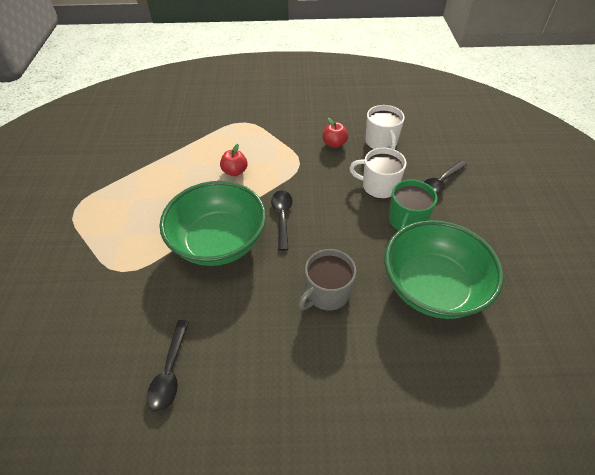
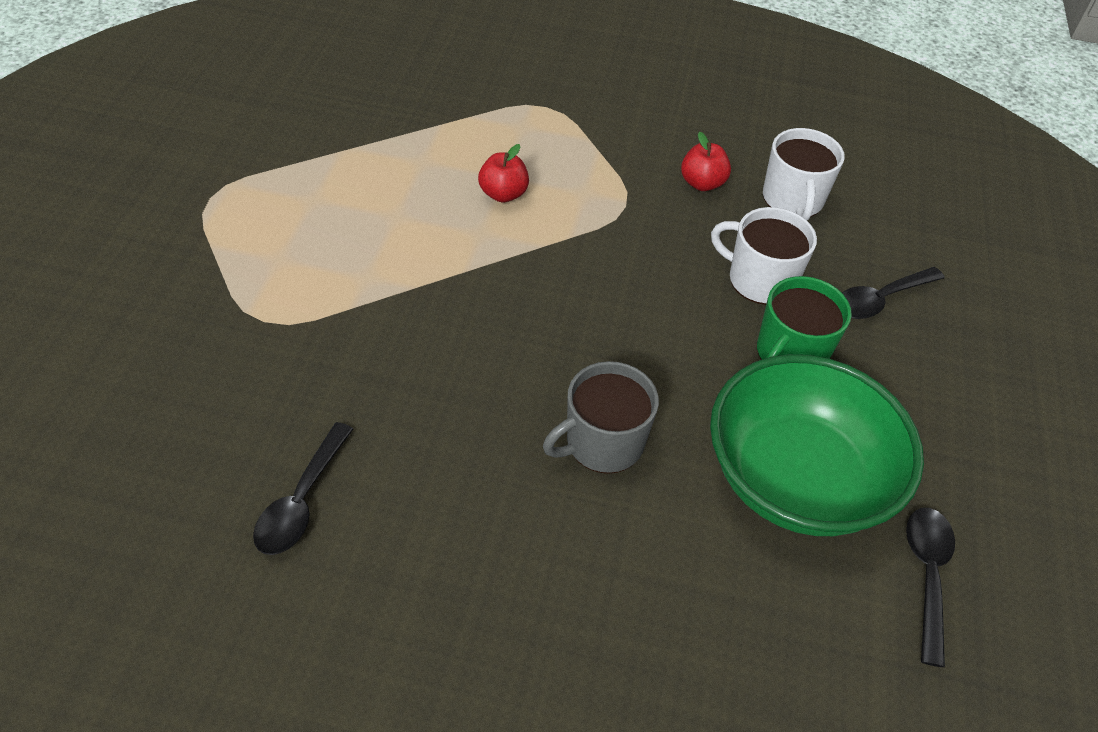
camera: 10 degrees right, 0 degrees up
(219, 242) = (440, 311): green bowl -> none
(282, 217) = (564, 293): black spoon -> black spoon (927, 575)

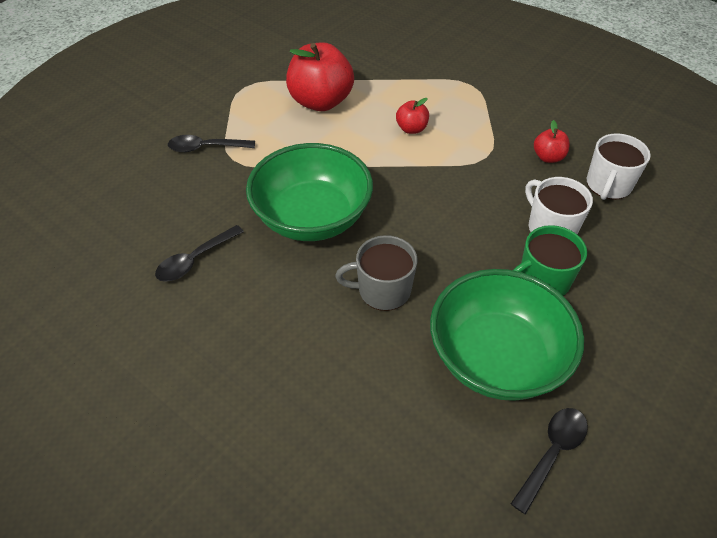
camera: 30 degrees right, 0 degrees up
(347, 189) = (321, 102): none -> red apple
(441, 372) = (312, 217): none -> green bowl
(880, 300) = (633, 267): black spoon -> black spoon (206, 148)

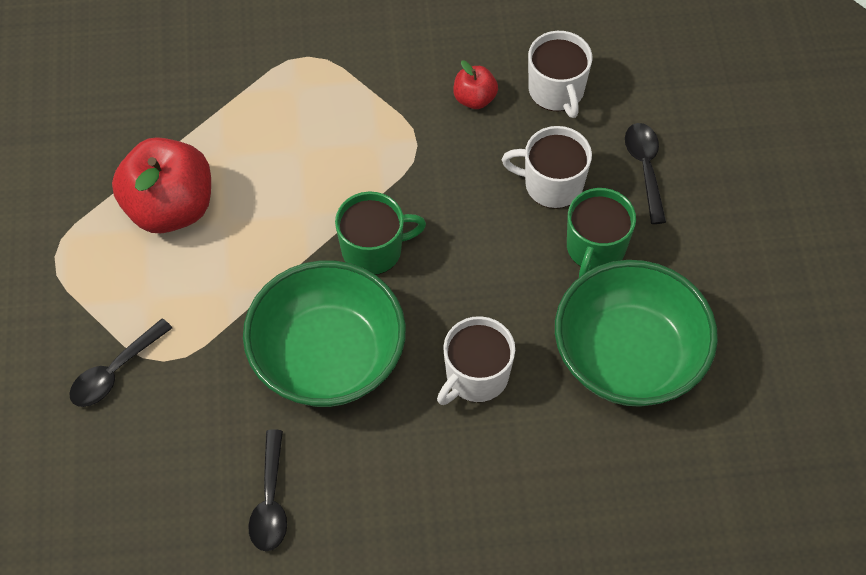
camera: 45 degrees left, 10 degrees up
(383, 290) = (476, 376): grey mug -> white mug
(401, 187) = (373, 250): none -> green mug
(411, 129) = (308, 167): red apple -> none
(552, 453) = (739, 402): black spoon -> black spoon (645, 168)

